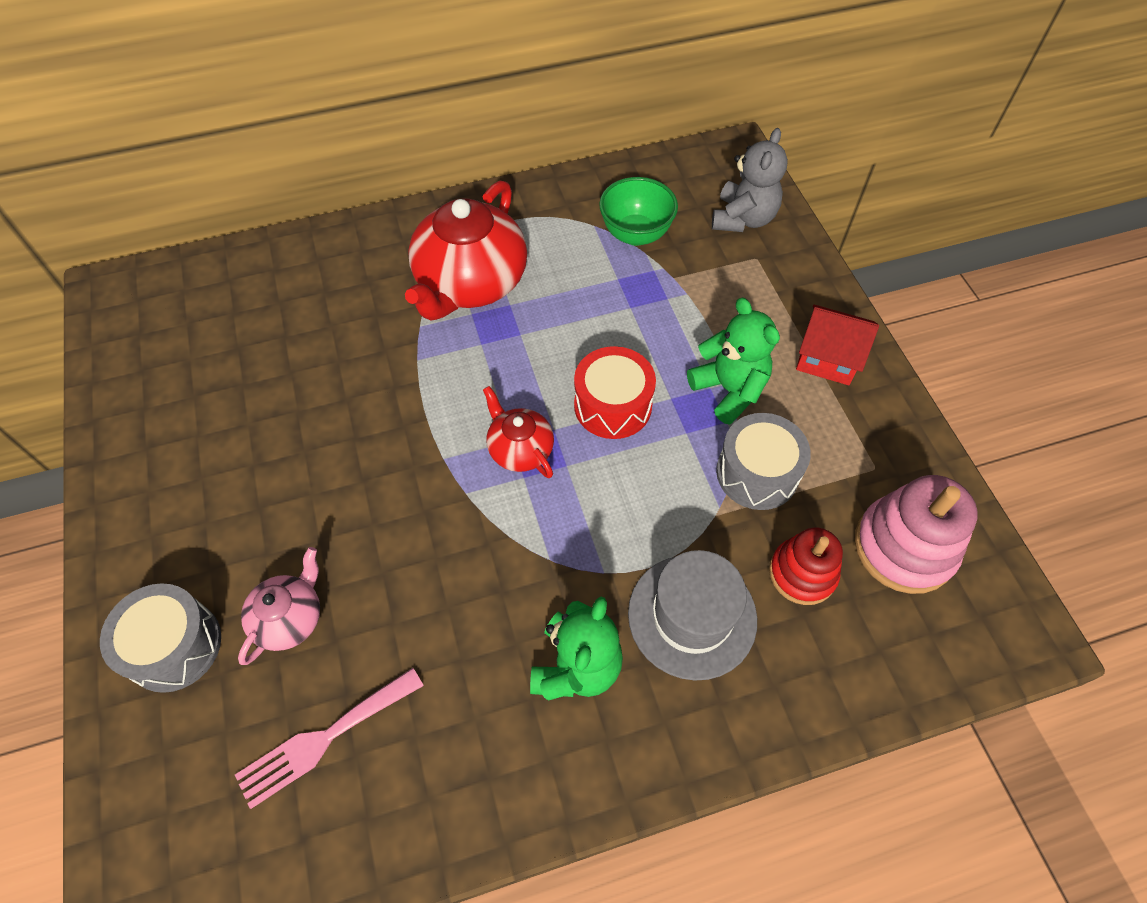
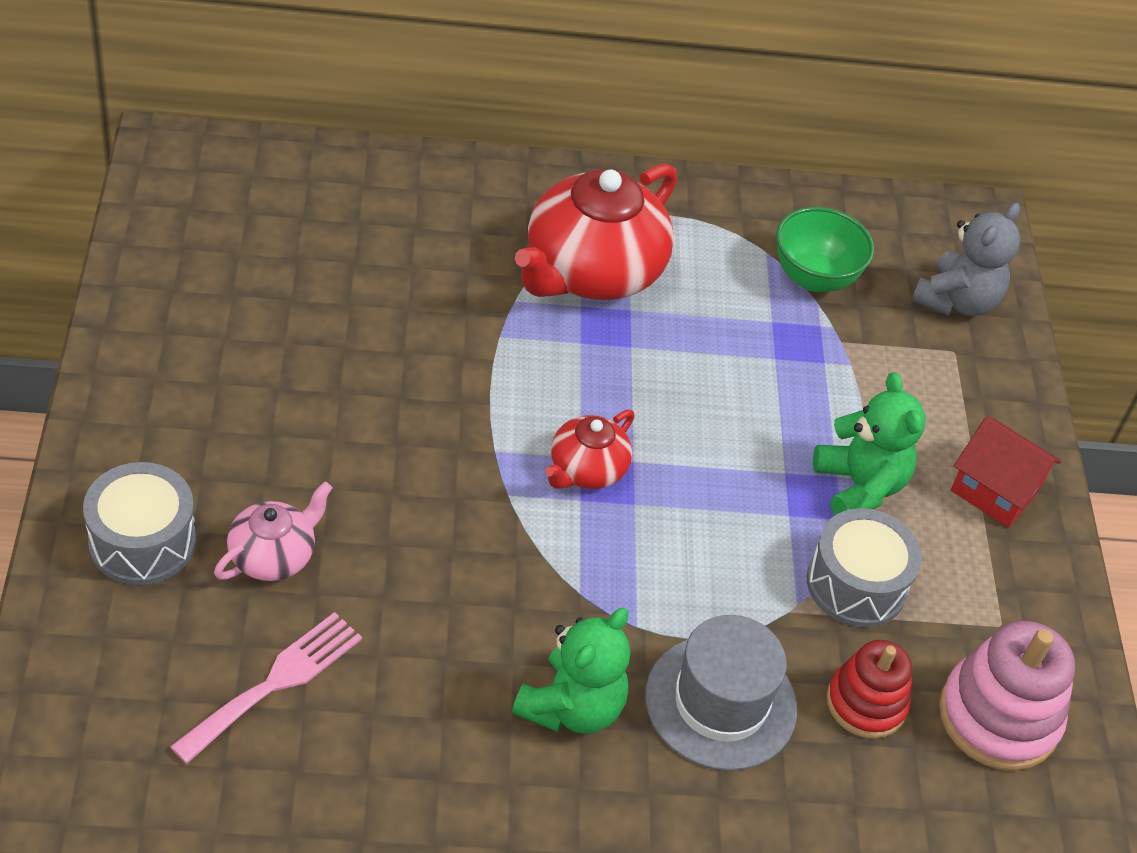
camera: 10 degrees right, 10 degrees down
(324, 739) = (275, 683): pink fork -> pink fork turned 150 degrees clockwise
(520, 449) = (586, 469): red teapot -> red teapot turned 120 degrees counterclockwise
(613, 405) = (713, 458): red drum -> none

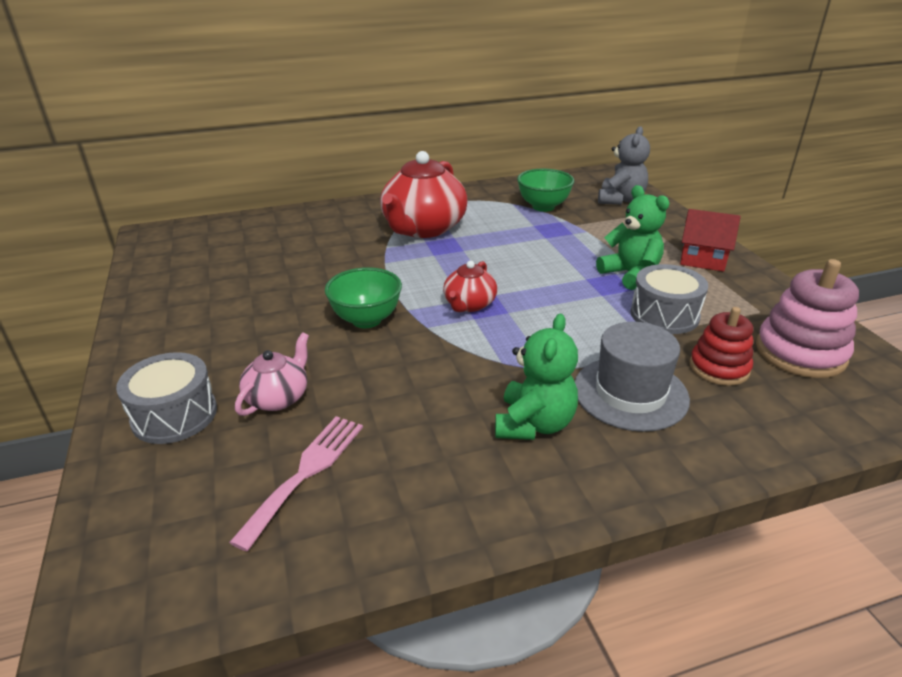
camera: 10 degrees left, 15 degrees down
(430, 452) = (366, 320): none -> green bowl

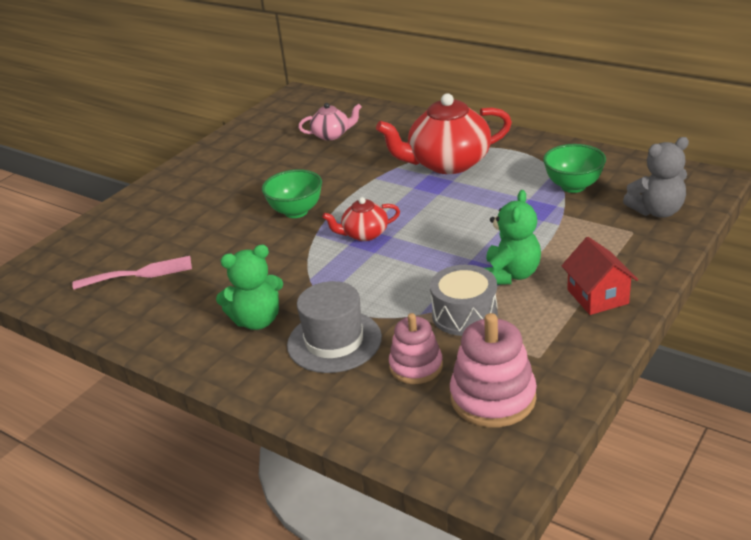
camera: 55 degrees right, 0 degrees up
(174, 415) = (143, 214): grey drum -> none
(278, 397) = (188, 231): pink teapot -> pink teapot (332, 135)
(719, 368) = (416, 366): red stacking toy -> pink stacking toy

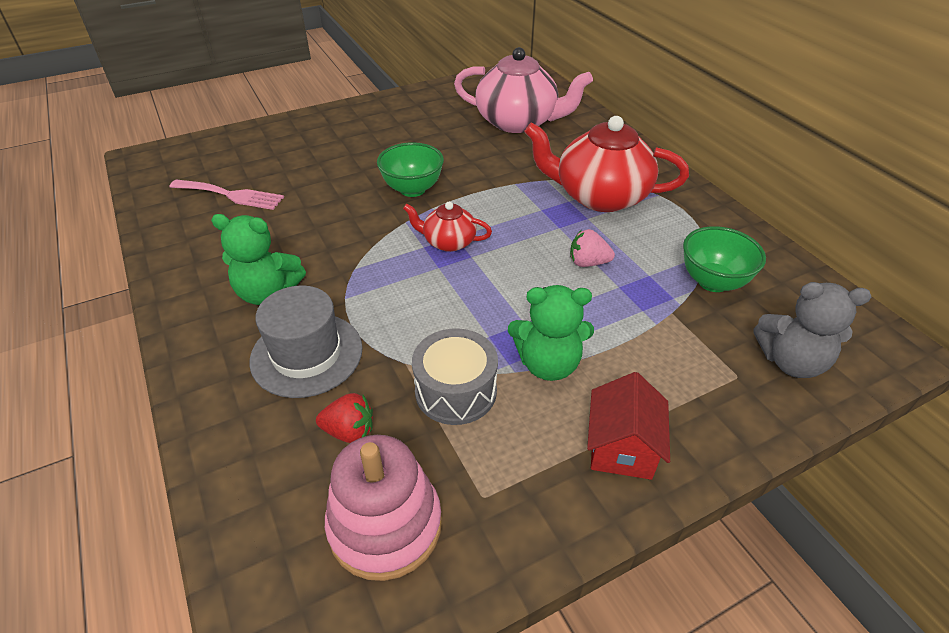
camera: 25 degrees right, 10 degrees up
(332, 135) = (518, 122): pink teapot -> pink teapot, size x1.95
(416, 366) = (349, 431): pink stacking toy -> red strawberry
(480, 207) = (588, 263): none -> pink strawberry
(510, 275) = (548, 364): green teddy bear -> green teddy bear turned 45 degrees clockwise

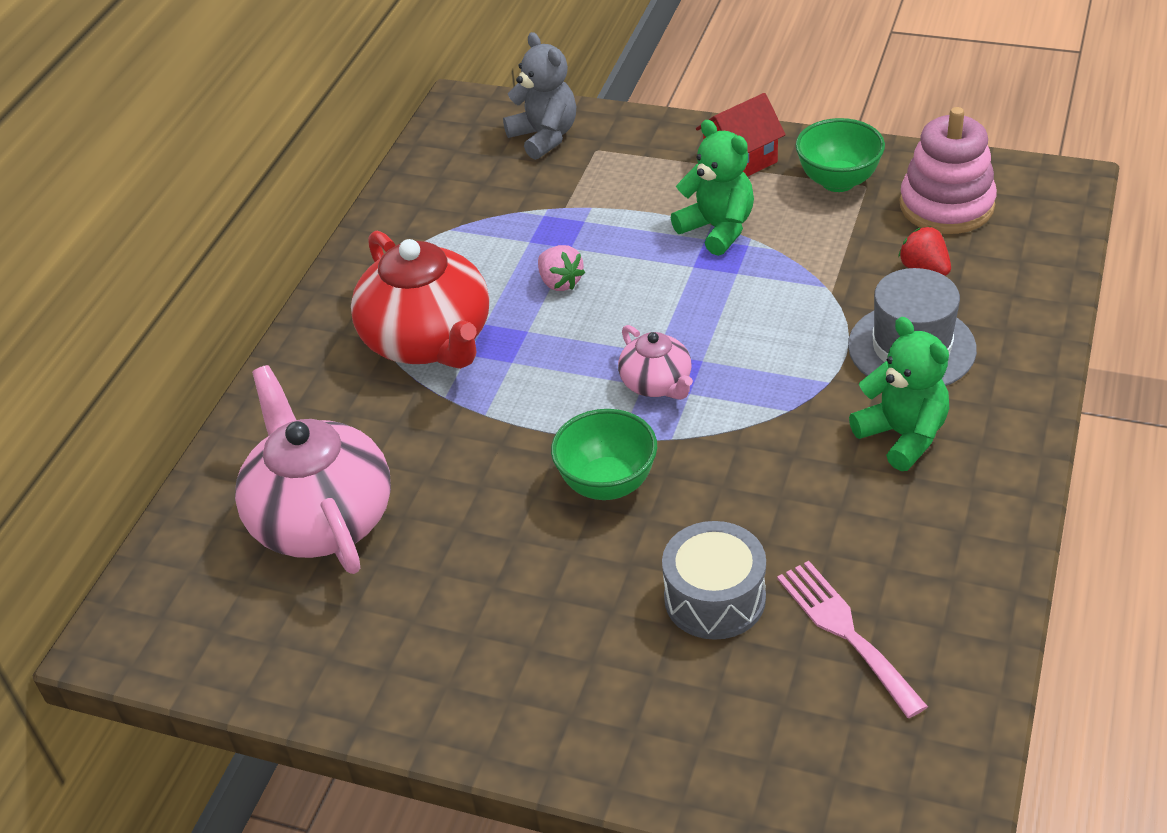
camera: 130 degrees left, 0 degrees up
(448, 242) = (657, 383): red teapot -> pink teapot
(456, 391) = (813, 251): grey drum -> grey drum (714, 598)
(713, 281) = (489, 208): green bowl -> green bowl (838, 181)

